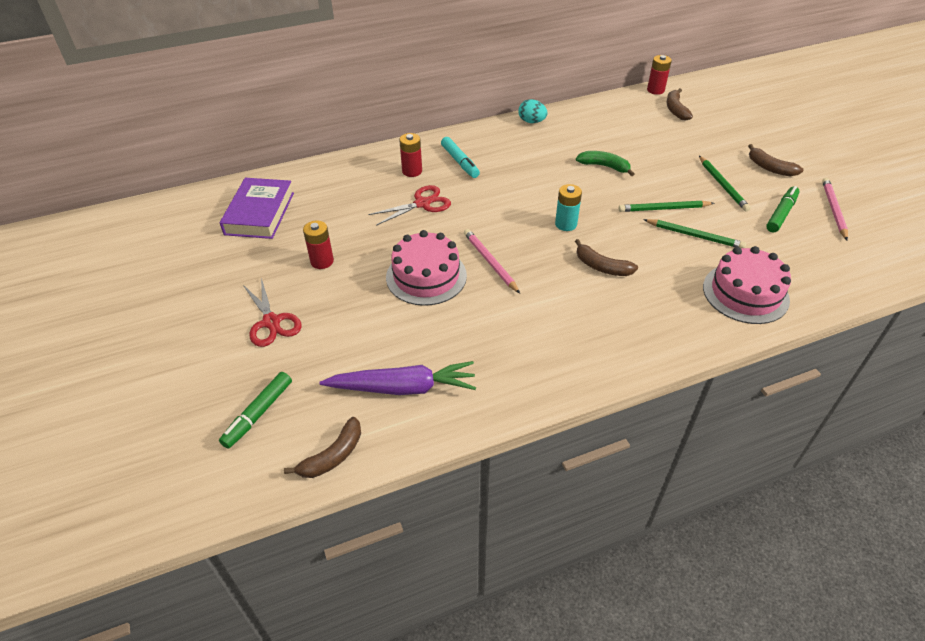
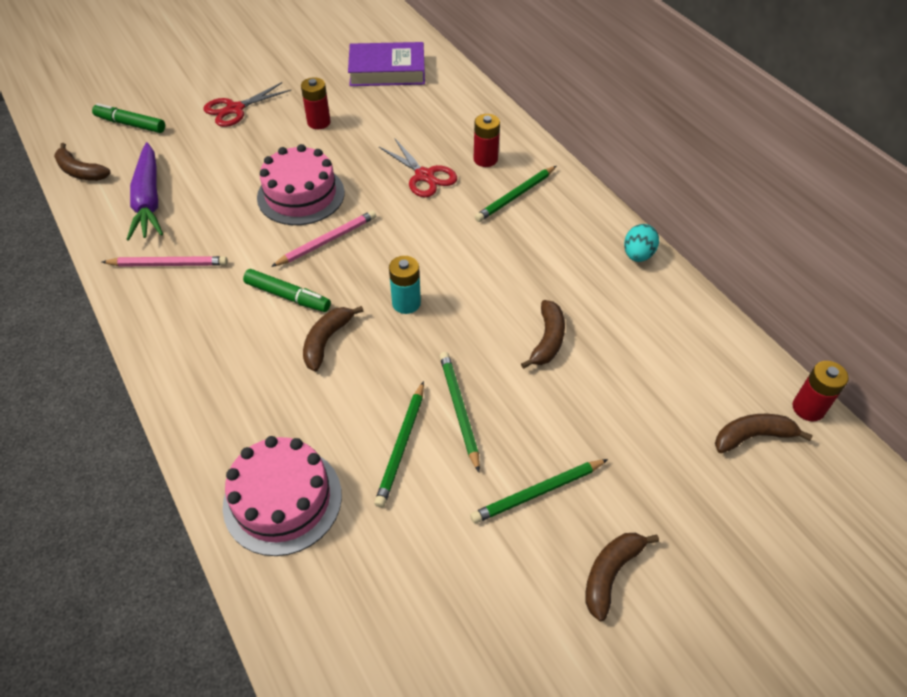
camera: 80 degrees right, 5 degrees up
(460, 162) = (515, 196): turquoise marker -> green pencil
(604, 166) = (547, 340): green banana -> brown banana
(781, 214) = (476, 574): green marker -> green marker (288, 296)
(833, 210) = (504, 667): pink pencil -> pink pencil (168, 264)

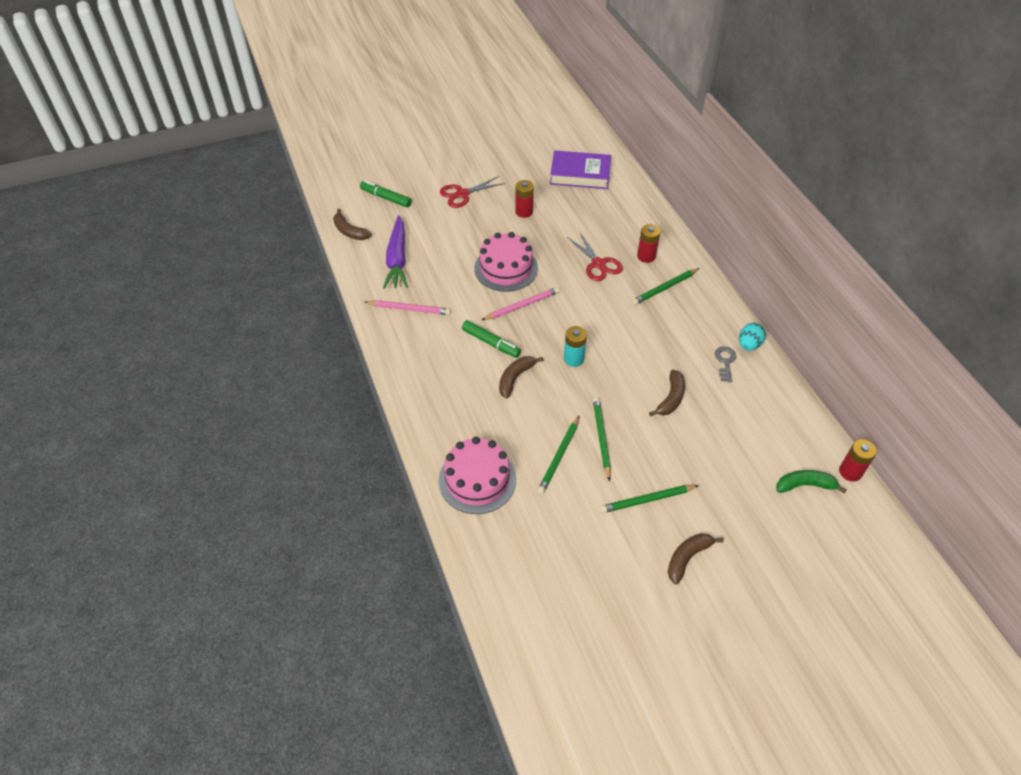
camera: 10 degrees right, 0 degrees up
(611, 281) = (725, 361): none -> grey key
(752, 436) = (805, 485): brown banana -> green banana

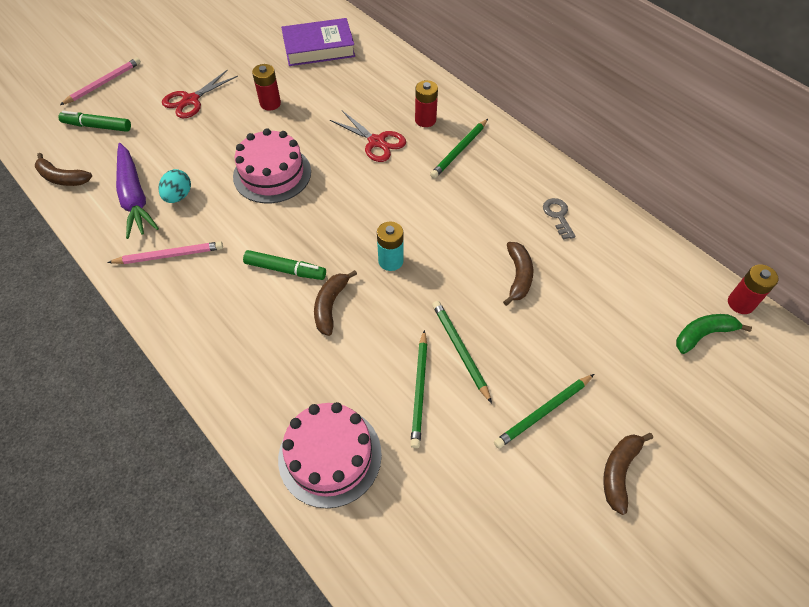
camera: 20 degrees left, 5 degrees up
(522, 306) = (307, 214): pink pencil -> pink pencil (103, 83)
(748, 345) = (574, 190): turquoise egg -> turquoise egg (178, 196)

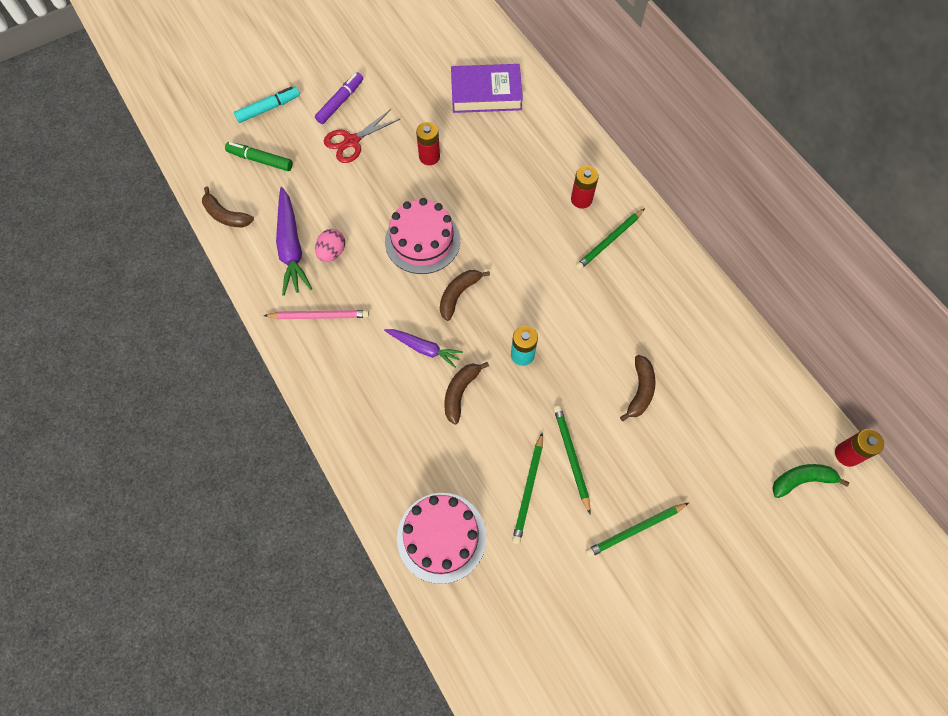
camera: 10 degrees right, 10 degrees up
(103, 83) = (268, 108): pink pencil -> turquoise marker
(176, 70) = (340, 102): none -> purple marker
(178, 196) = (332, 252): turquoise egg -> pink egg
(285, 270) = (423, 348): green marker -> purple carrot
(376, 142) = (528, 218): red scissors -> none
(558, 216) = (692, 331): grey key -> none
(619, 472) = (690, 597): brown banana -> brown banana (458, 295)

